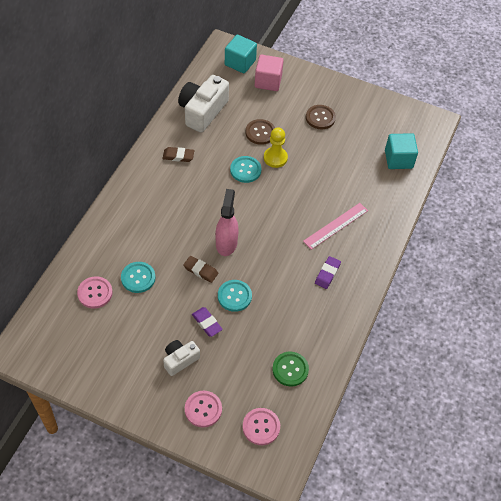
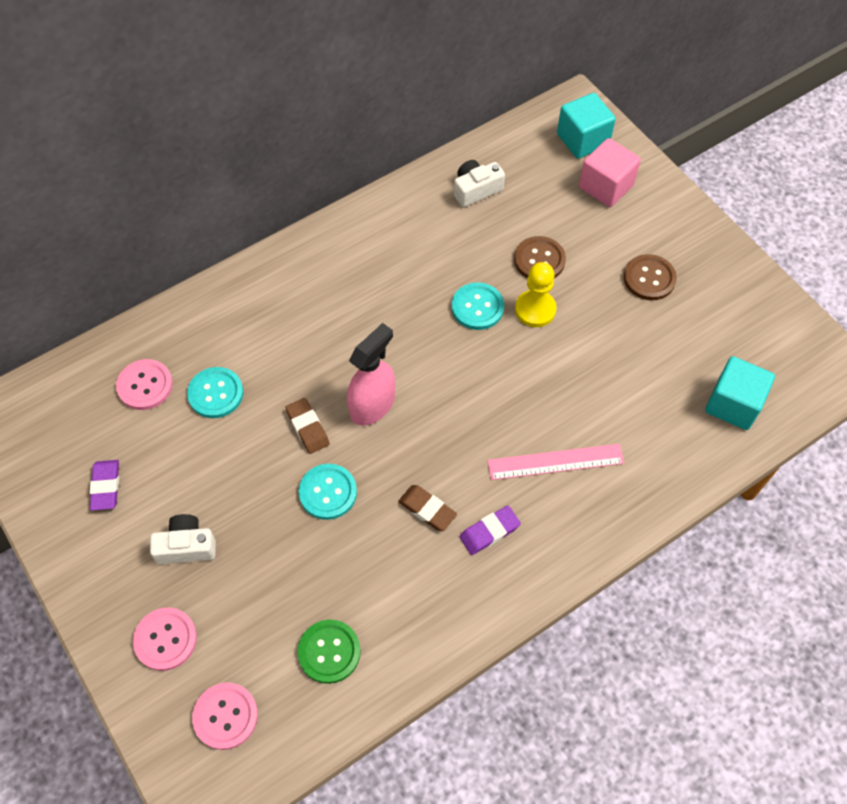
camera: 35 degrees right, 5 degrees up
(178, 156) = (395, 241): brown eraser -> brown eraser (427, 509)
(202, 111) = (476, 190): white camera -> white camera, size x0.56
(207, 323) = (261, 512): purple eraser -> purple eraser (106, 486)

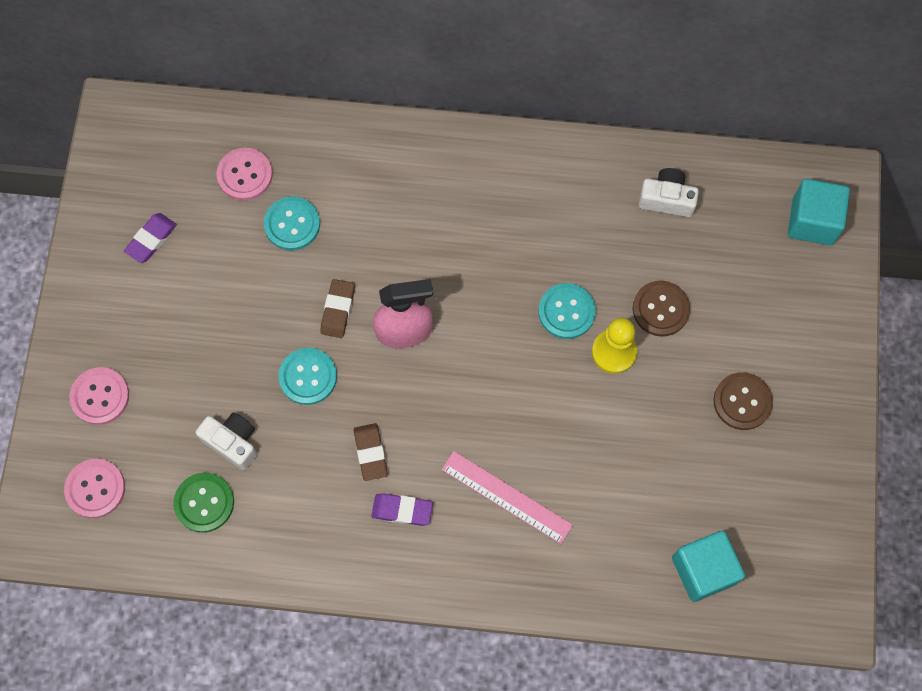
camera: 40 degrees right, 10 degrees up
(186, 546) = (170, 336): white camera -> white camera (232, 442)
(606, 186) = (789, 284): pink cube -> none

